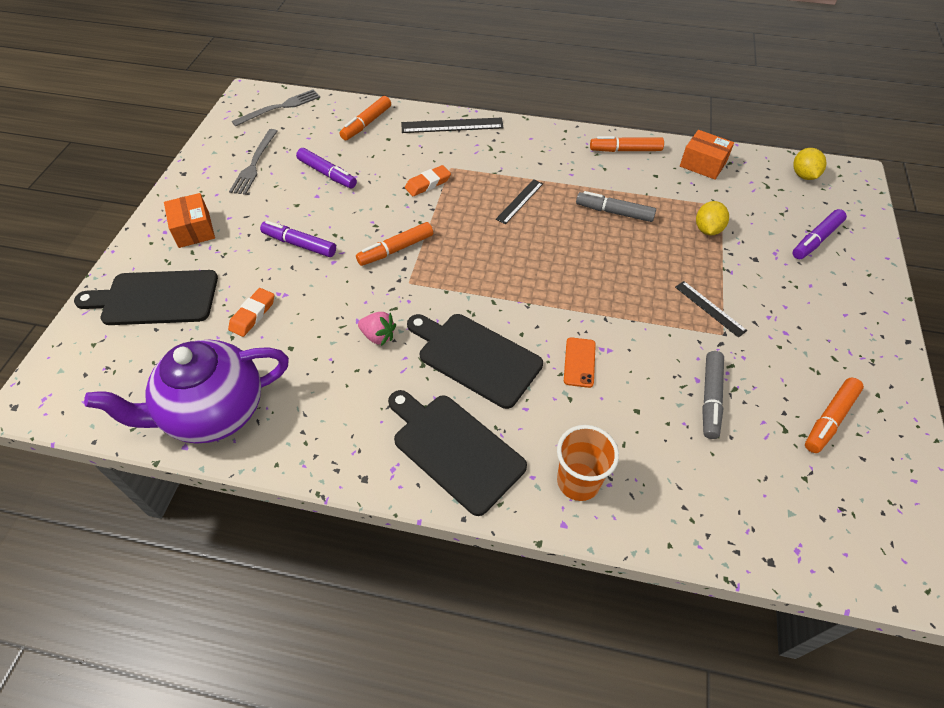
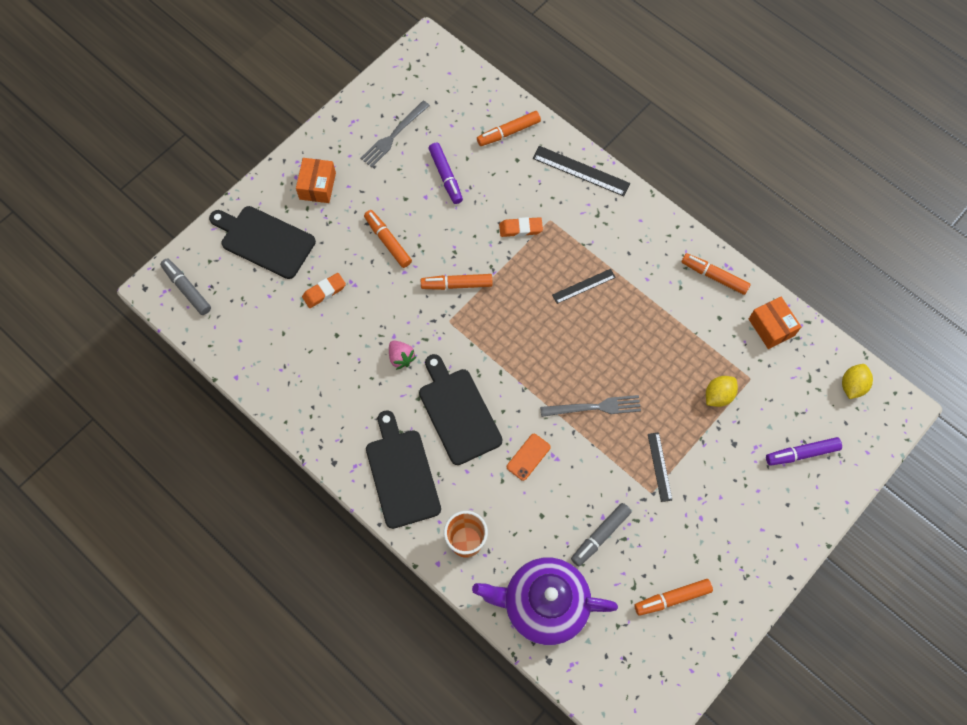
camera: 30 degrees right, 15 degrees up
(214, 412) = (264, 361): purple teapot -> purple teapot (543, 605)
(280, 107) = (445, 75): grey fork -> grey fork (594, 407)
(299, 244) = (388, 241): purple marker -> orange marker
(614, 212) = (654, 338): grey marker -> grey marker (187, 289)

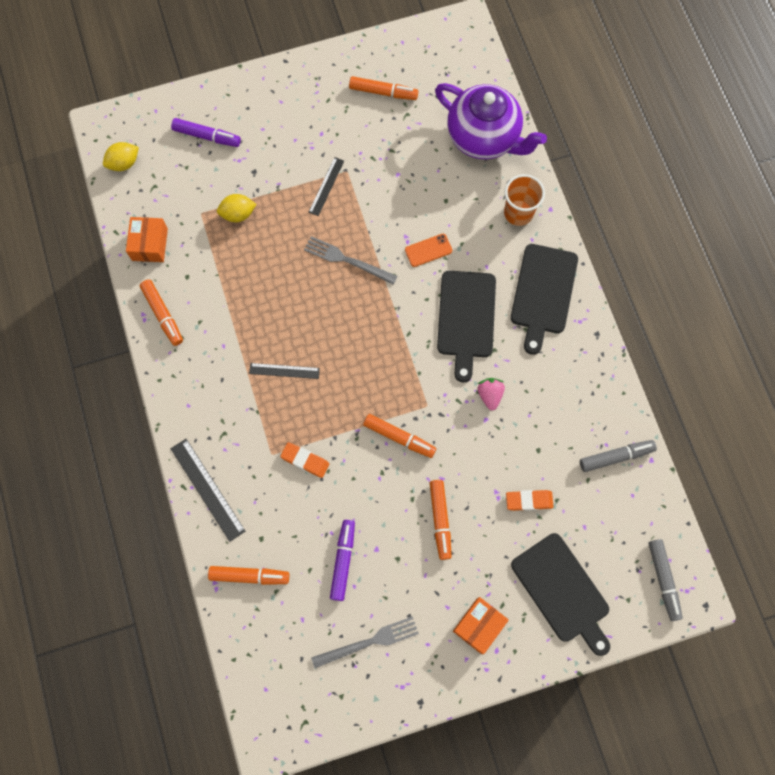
camera: 150 degrees left, 5 degrees up
(600, 536) = (409, 162): grey marker -> grey marker (616, 457)

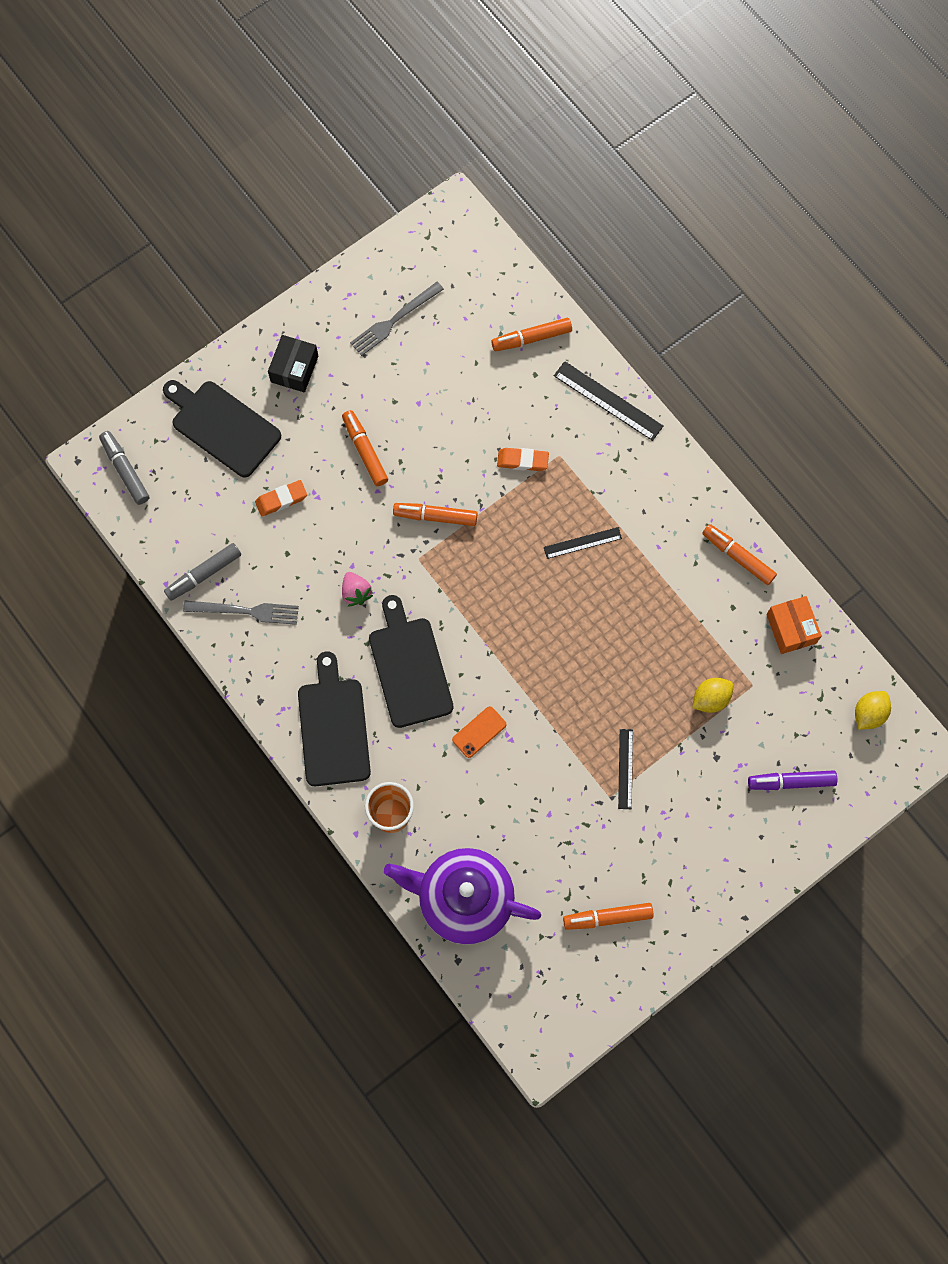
camera: 160 degrees right, 0 degrees up
(343, 561) = (447, 381): purple marker -> none
(347, 260) = (565, 688): grey fork -> grey fork (246, 611)
(479, 625) = (294, 369): orange box -> black box

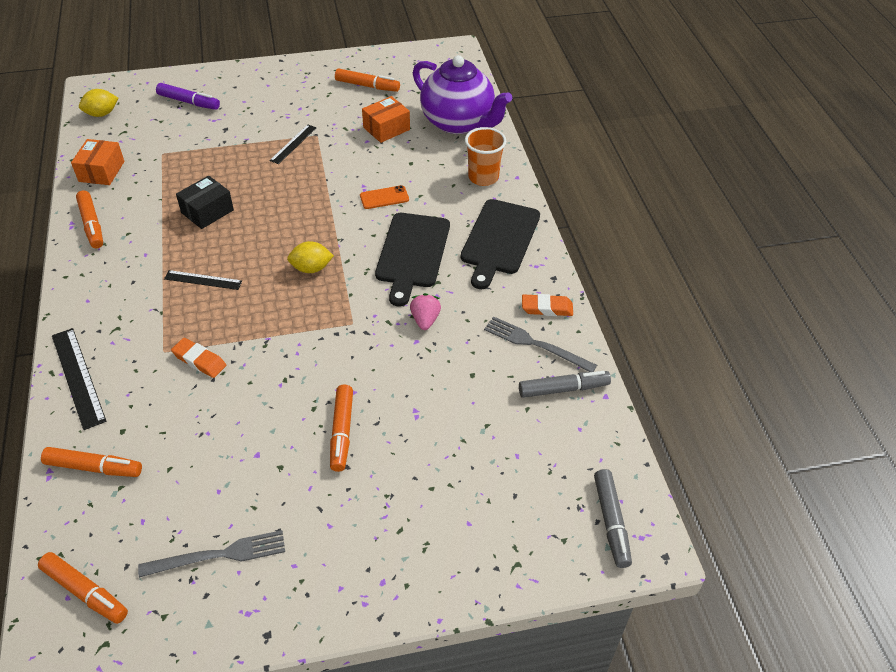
camera: 155 degrees left, 25 degrees down
(222, 426) = (479, 522): black cutting board -> none
(281, 500) = (453, 422): orange eraser -> orange eraser (547, 308)
(294, 369) = (365, 550): black box -> black box (207, 211)
(435, 516) = (313, 349): orange marker -> orange marker (85, 592)
(539, 847) = (386, 128): none -> orange box
(710, 699) = (198, 157): yellow lemon -> yellow lemon (311, 268)

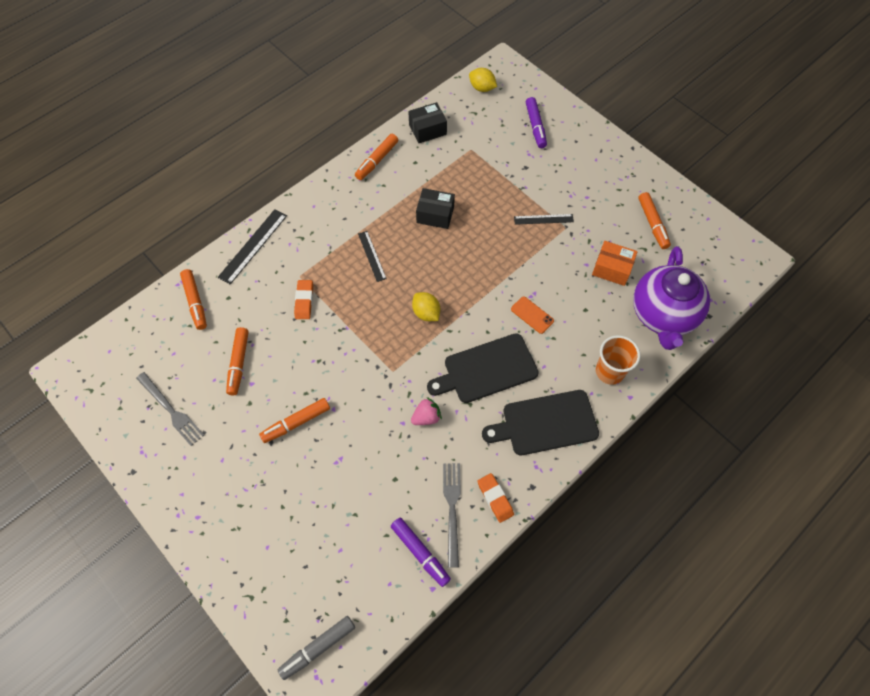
camera: 60 degrees right, 15 degrees up
(85, 592) = (116, 357): orange marker -> orange marker (238, 363)
(101, 171) = (427, 129): orange box -> black box
(563, 389) = (420, 553): grey marker -> purple marker

